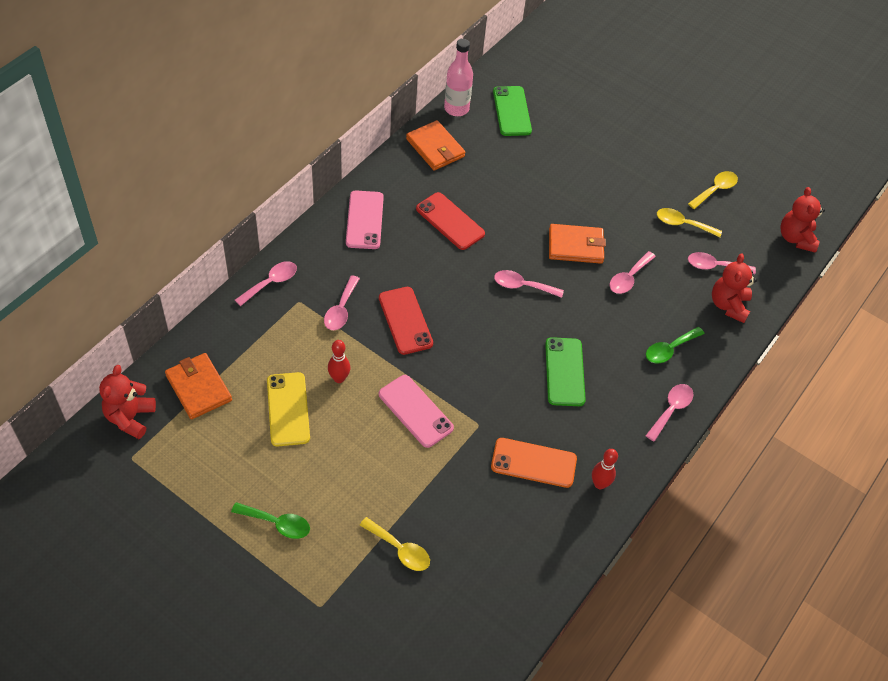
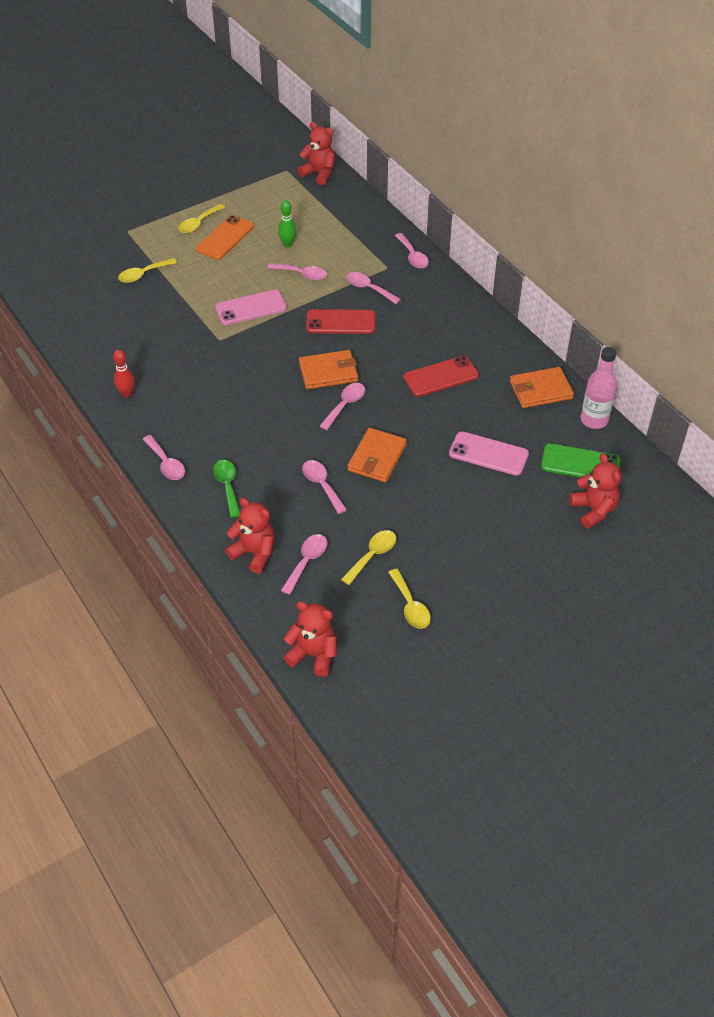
camera: 115 degrees right, 5 degrees down
(198, 388) = (329, 206): orange wallet -> orange wallet (328, 372)
(277, 523) = (198, 223): green spoon -> yellow spoon
(288, 409) = (288, 244): yellow phone -> green bowling pin
(339, 378) = (302, 274): red bowling pin -> pink spoon
(364, 220) = (462, 322): pink phone -> pink phone (488, 454)
(533, 463) = (168, 361): orange phone -> orange phone (225, 238)
(558, 97) = (593, 510): none -> red teddy bear
(565, 372) = (241, 405): green phone -> none

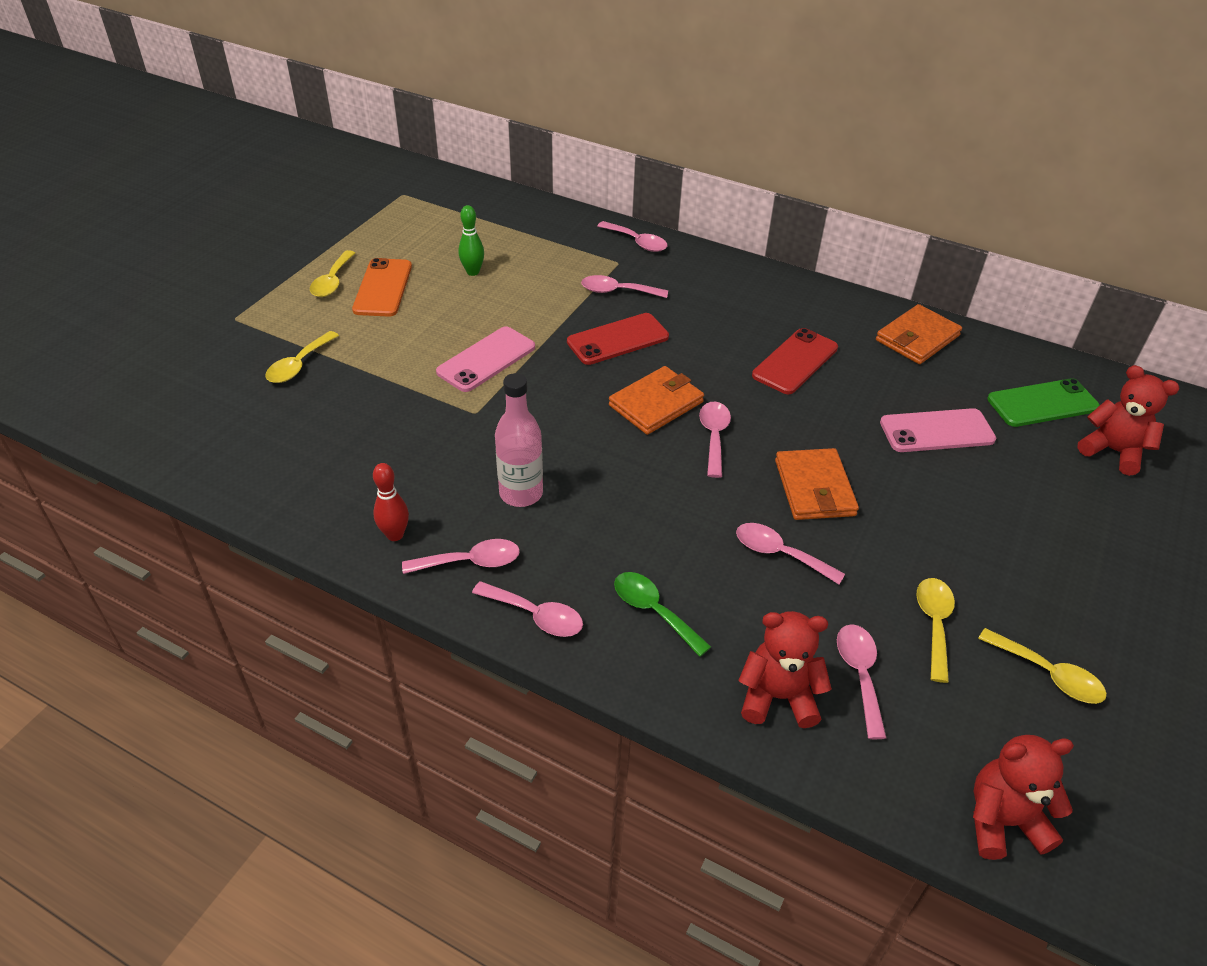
camera: 30 degrees left, 5 degrees down
(302, 274) = (520, 300): pink spoon -> pink spoon (471, 562)
(319, 173) = (447, 187): red teddy bear -> none
(594, 420) = (1004, 350): pink bottle -> pink bottle (521, 493)

